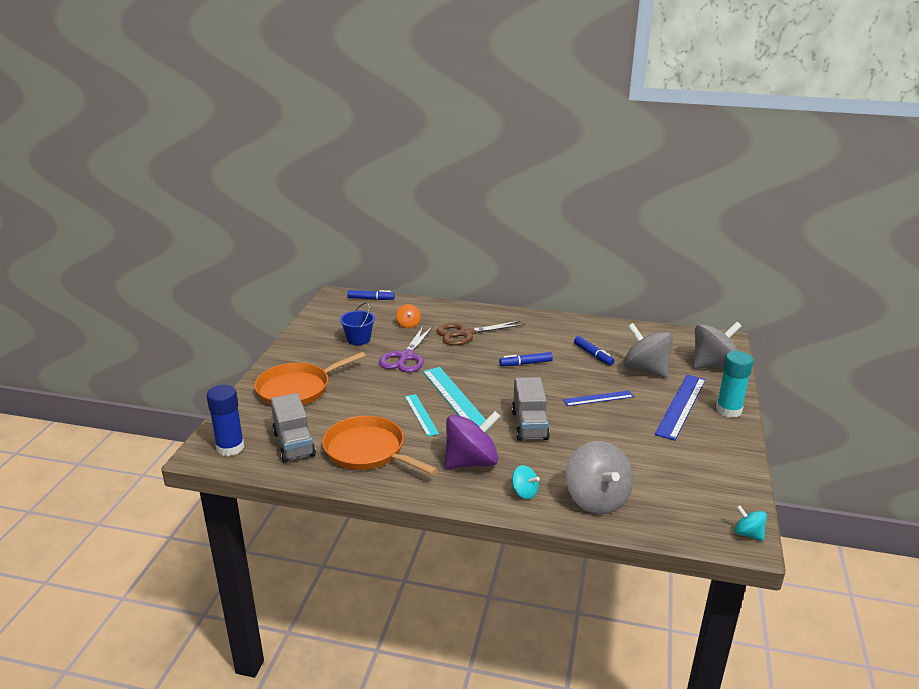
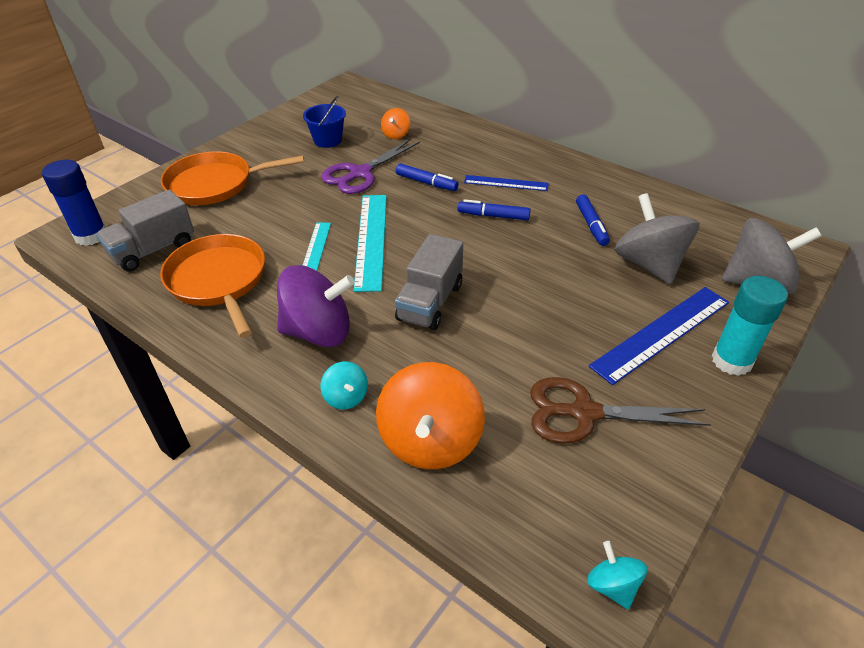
camera: 25 degrees right, 15 degrees up
(294, 444) = (153, 250): grey truck -> grey truck turned 45 degrees clockwise
(370, 299) = (381, 95): blue marker -> blue marker (426, 183)
(466, 334) = (452, 160): brown scissors -> brown scissors (584, 413)
(596, 499) = (430, 441): grey spinning top -> orange spinning top
(598, 398) = (550, 289): blue ruler -> blue ruler (506, 183)

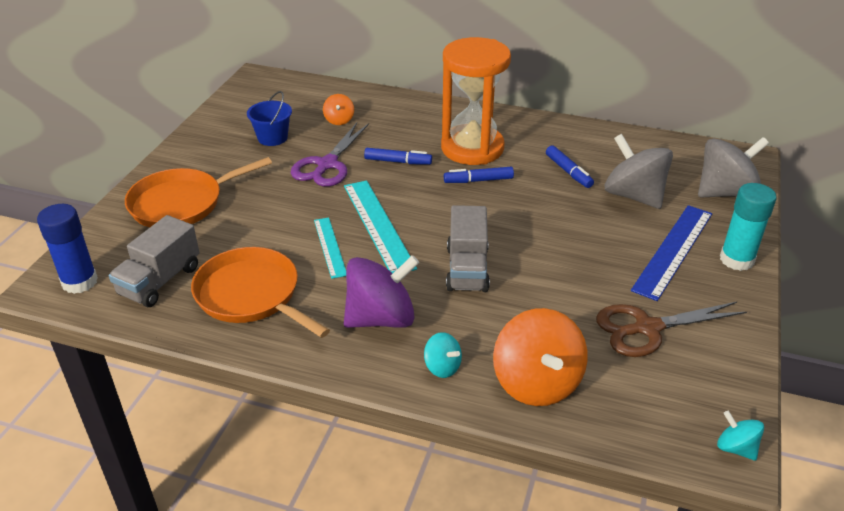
camera: 20 degrees left, 5 degrees down
(506, 183) = (472, 148): blue ruler -> orange hourglass

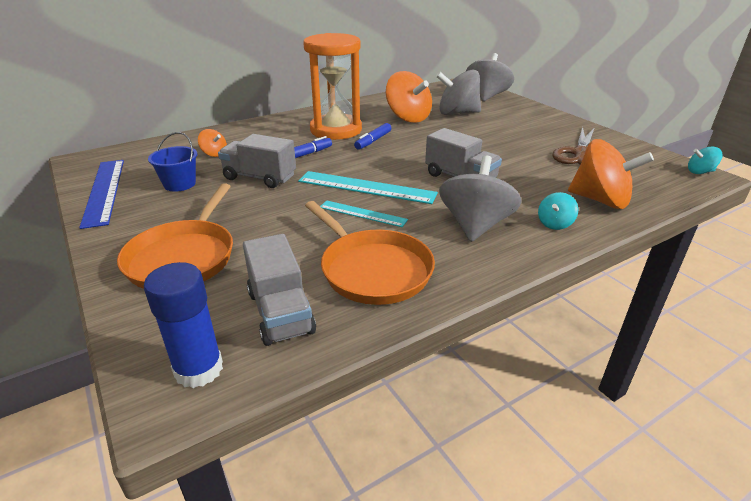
camera: 50 degrees left, 5 degrees down
(251, 295) = (373, 270): orange pan -> orange pan turned 120 degrees counterclockwise
(327, 165) = (259, 177): purple scissors -> grey truck
(381, 318) = (475, 225): purple spinning top -> grey spinning top
(442, 367) = (554, 224): turquoise spinning top -> turquoise spinning top turned 135 degrees clockwise
(568, 172) = (408, 118): blue marker -> orange spinning top
(673, 250) = (519, 123): blue ruler -> blue ruler (104, 191)
(736, 260) = (546, 115): turquoise glue stick -> none

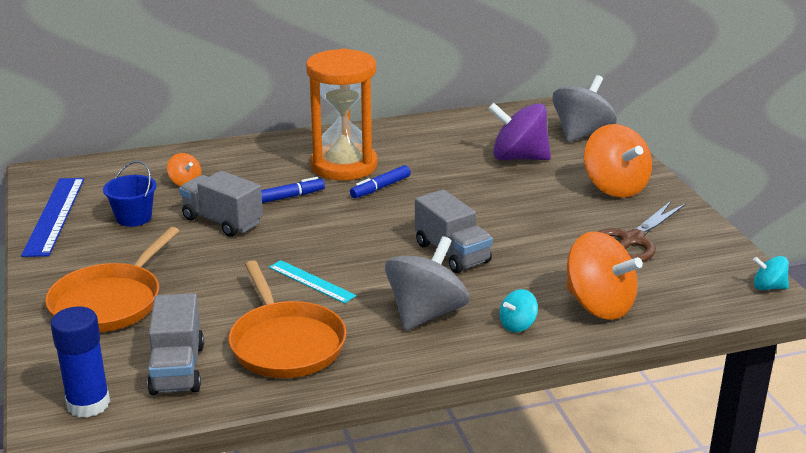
camera: 15 degrees right, 5 degrees down
(366, 187) = (334, 250): turquoise ruler -> none
(408, 118) = (447, 157): orange spinning top -> orange spinning top (614, 187)
(457, 113) = (518, 158): grey spinning top -> purple spinning top

